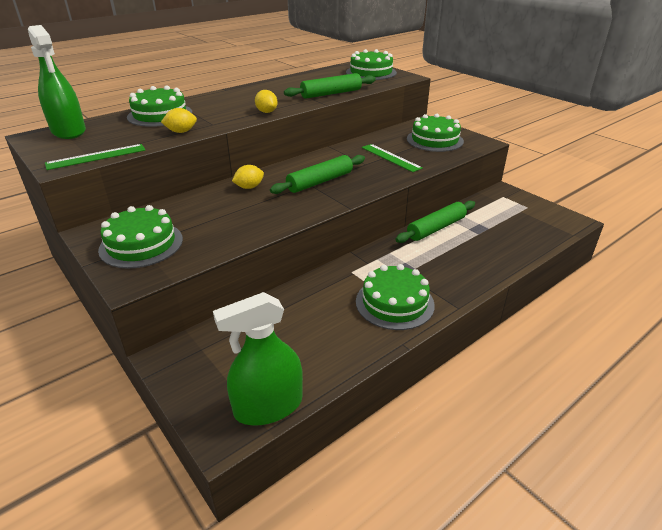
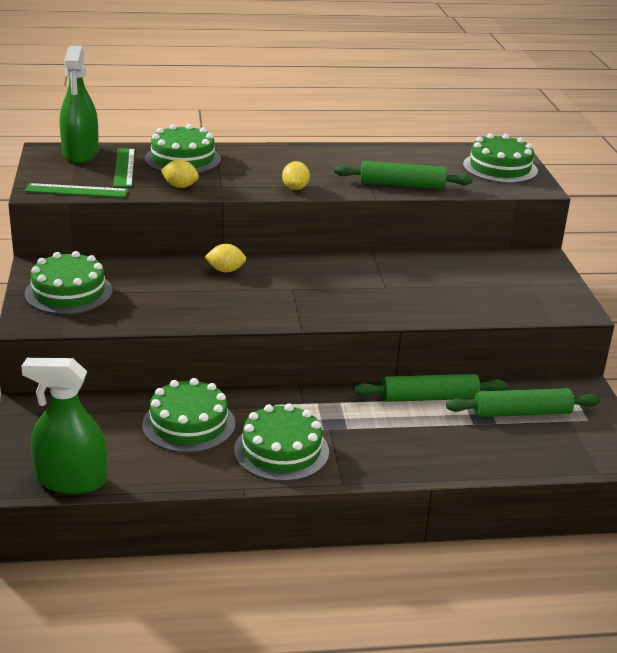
camera: 30 degrees right, 5 degrees down
(320, 182) = (306, 290): green rolling pin -> green rolling pin (521, 413)
(391, 157) = (426, 289): green ruler -> green ruler (124, 167)
(435, 140) = (516, 286): green cake -> green cake (188, 424)

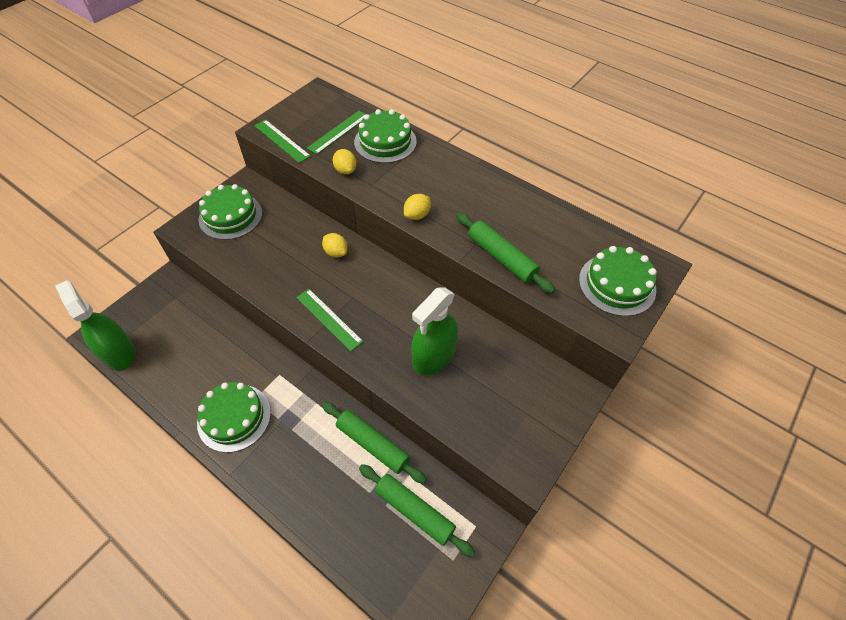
camera: 45 degrees right, 25 degrees up
(80, 154) = (331, 104): green spray bottle -> green spray bottle (434, 356)
(188, 424) = (218, 354): green cake -> none
(295, 309) = (329, 319): none -> green ruler

